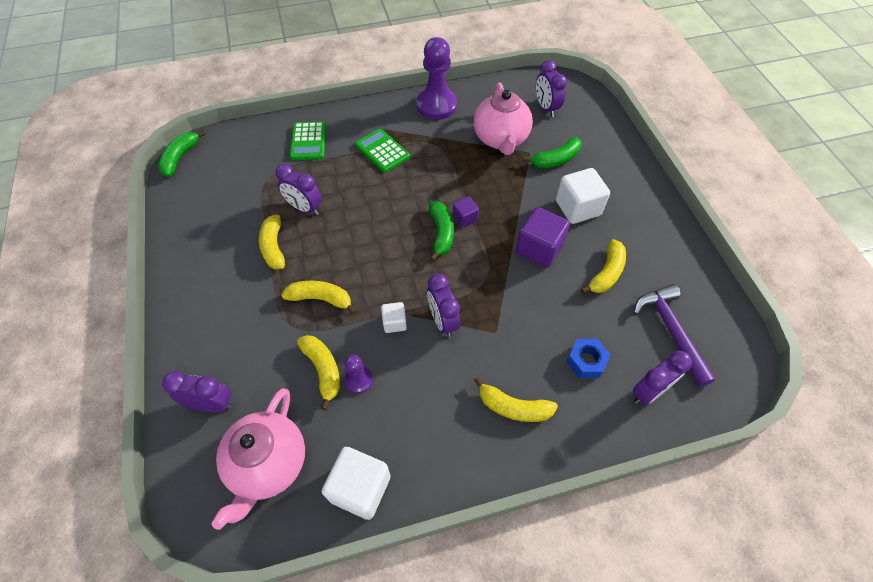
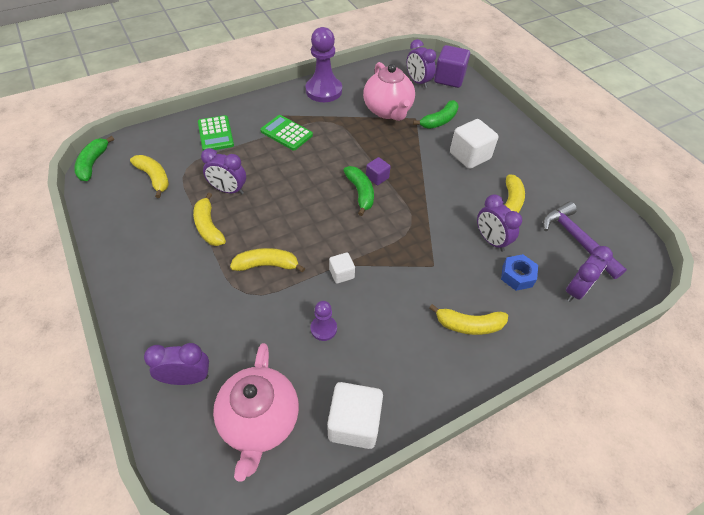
camera: 15 degrees left, 5 degrees down
(323, 370) = (288, 326): yellow banana -> yellow banana (154, 178)
(443, 321) = (384, 265): purple clock -> purple clock (491, 240)
(539, 248) = (448, 192): purple cube -> purple cube (449, 78)

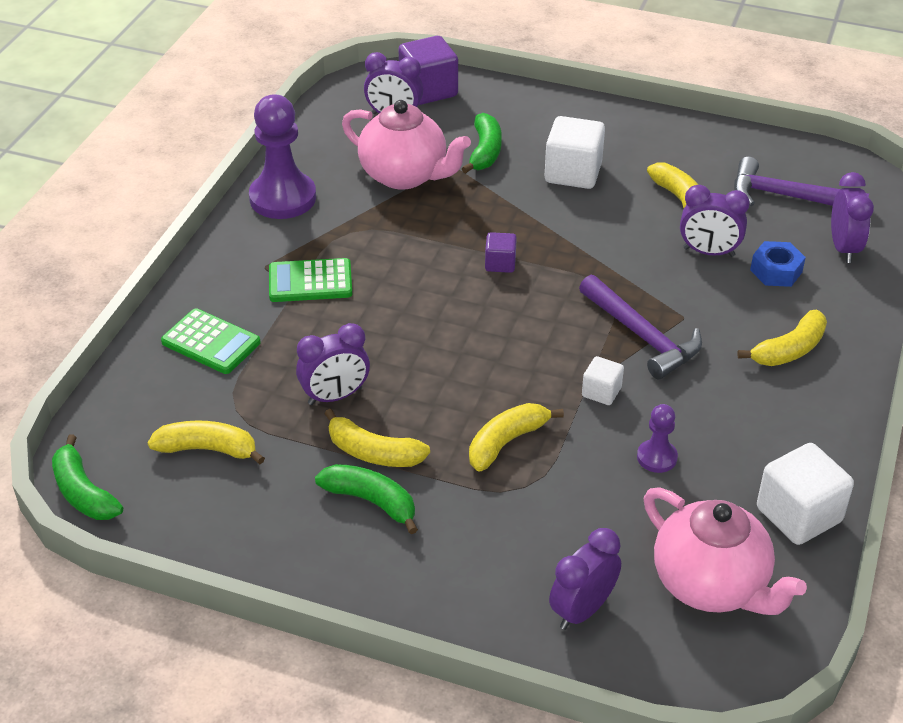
camera: 40 degrees left, 10 degrees down
(360, 193) = (504, 293): green banana -> green banana (371, 501)
(399, 260) = (642, 336): none -> purple hammer

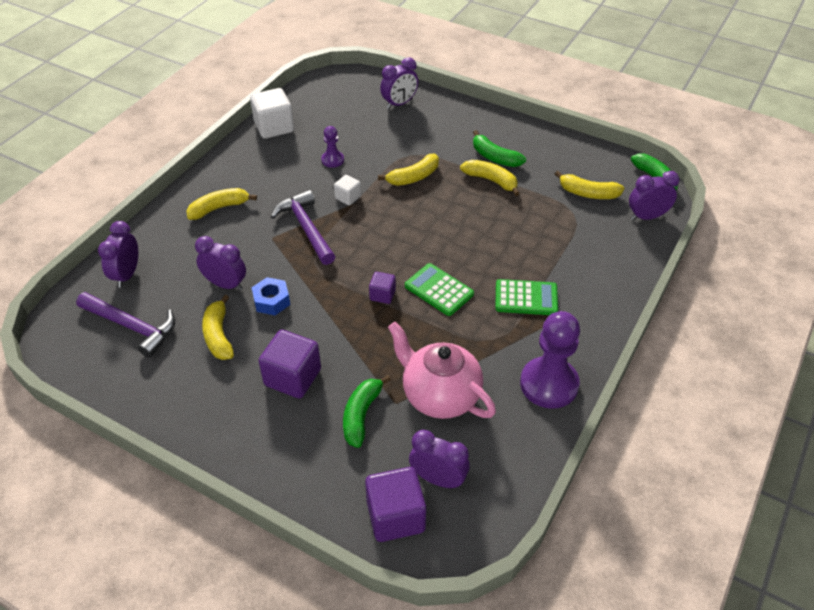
camera: 170 degrees left, 5 degrees up
(211, 342) = (595, 259): green calculator -> green calculator (439, 290)
(335, 396) = (511, 214): purple clock -> purple clock (647, 217)
(573, 173) = (292, 377): white cube -> purple cube
(711, 585) = (334, 106): pink teapot -> none
(776, 271) = (188, 263): blue nut -> blue nut (272, 301)

